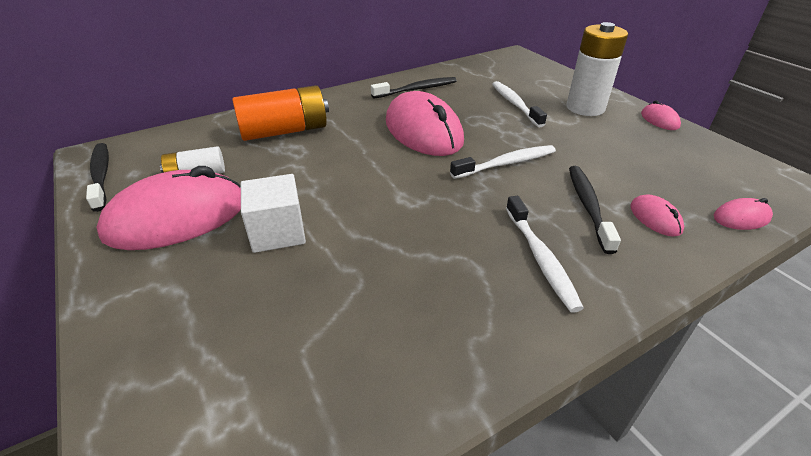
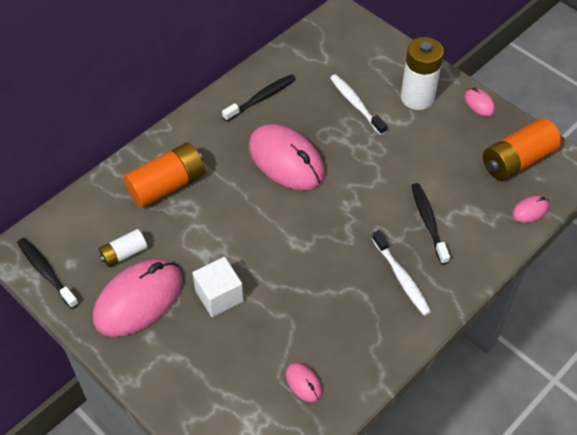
camera: 15 degrees left, 15 degrees up
(506, 163) = (363, 187): white toothbrush -> none
(655, 218) = (474, 224): pink mouse -> pink mouse (303, 383)
(714, 169) = (517, 160): none -> orange battery

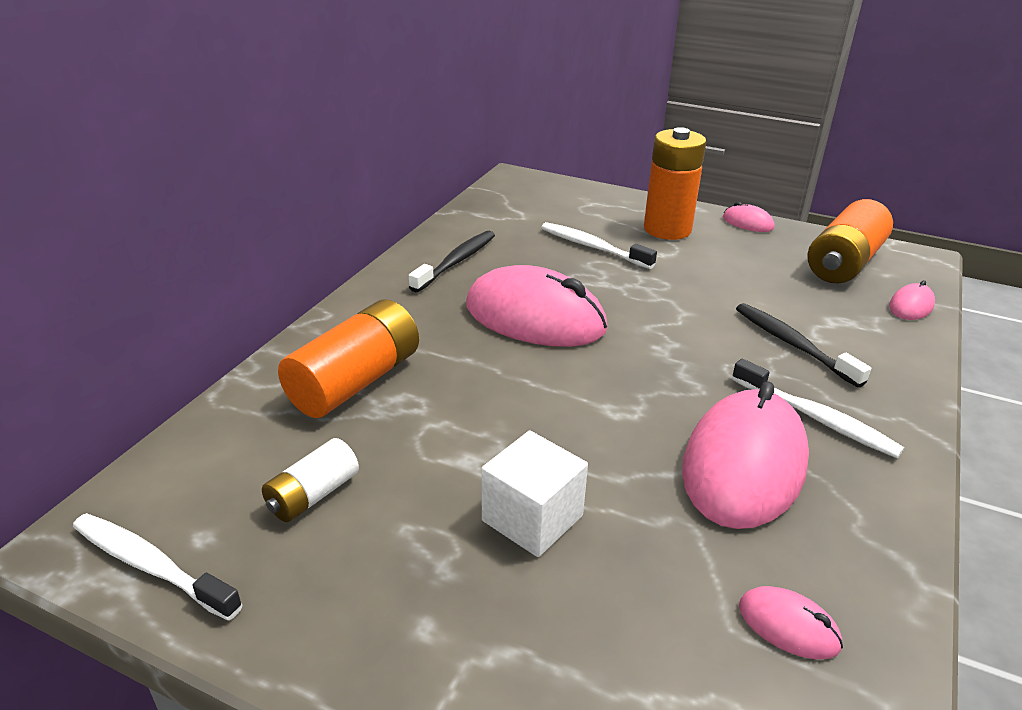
camera: 20 degrees left, 20 degrees down
(46, 272) = (151, 565): black toothbrush -> white toothbrush
(138, 300) = (373, 566): pink mouse -> pink mouse (743, 465)
(417, 97) = (667, 229): white battery -> orange battery

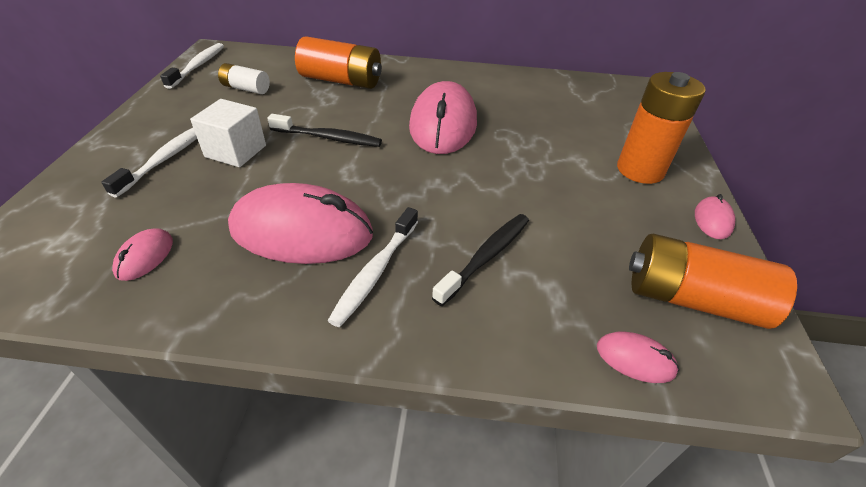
camera: 70 degrees right, 10 degrees up
(456, 262) = (493, 86): black toothbrush -> black toothbrush (328, 138)
(593, 247) = (567, 136): white toothbrush -> white toothbrush (166, 159)

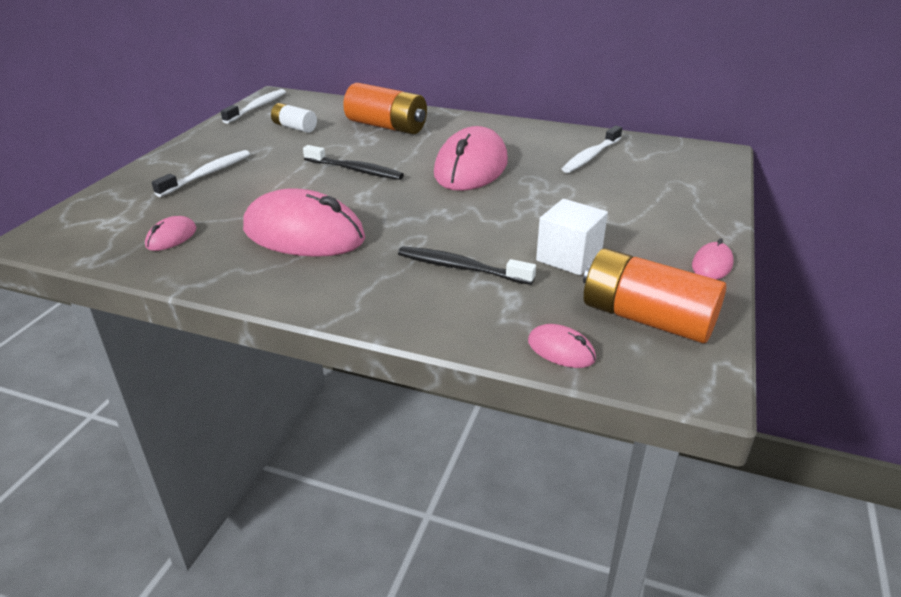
camera: 15 degrees right, 10 degrees down
(236, 151) = (268, 173): white cube -> white cube (569, 257)
(375, 272) = (355, 267): white toothbrush -> white toothbrush (590, 156)
(486, 257) = (461, 267): black toothbrush -> black toothbrush turned 120 degrees counterclockwise
(640, 170) = (659, 219): orange battery -> none

